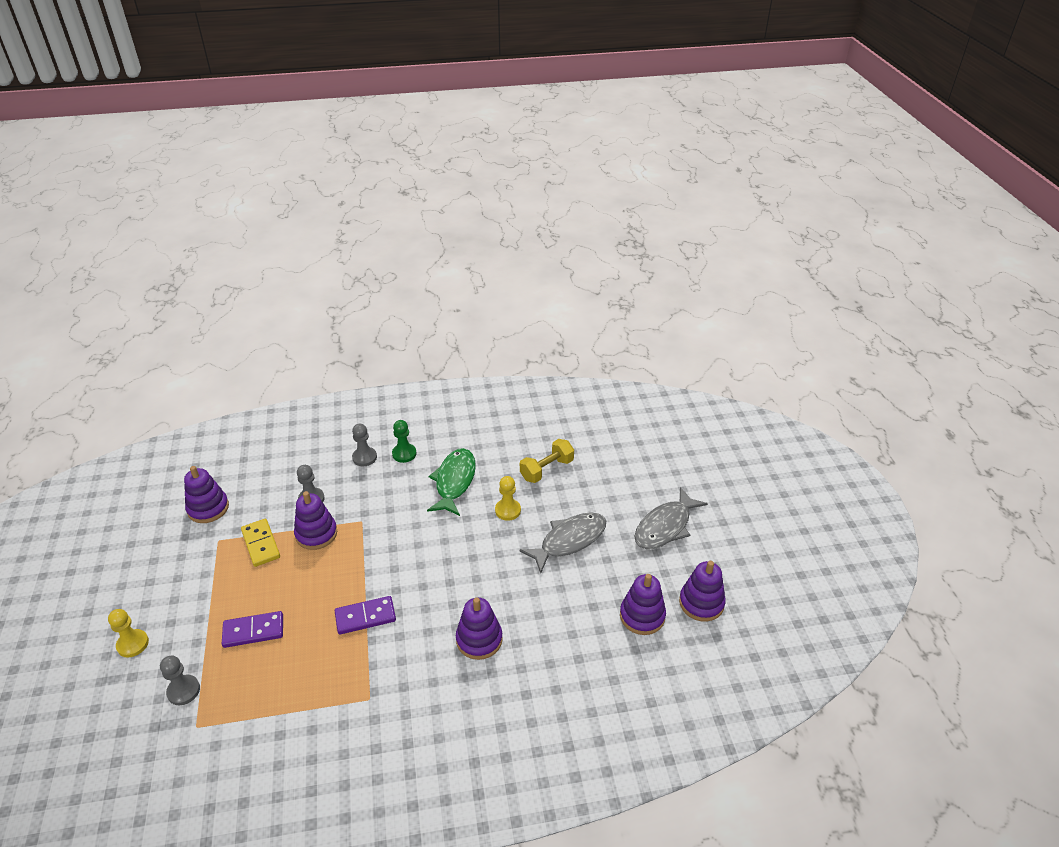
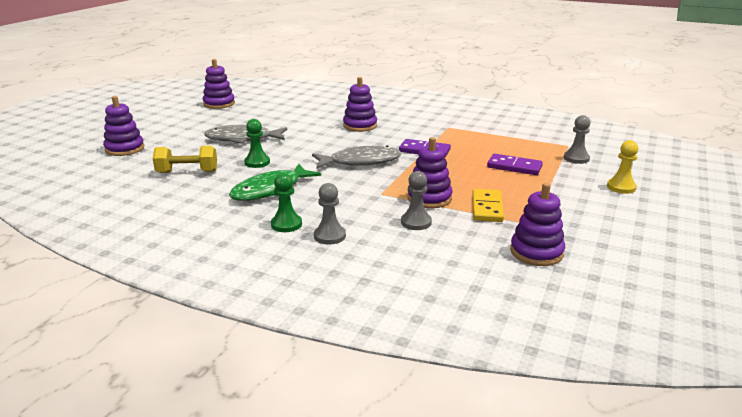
camera: 145 degrees left, 15 degrees down
(508, 510) = (257, 162): yellow pawn -> green pawn
(642, 616) = (257, 109): purple stacking toy -> purple stacking toy (124, 149)
(665, 526) = (174, 127): grey fish -> grey fish (361, 162)

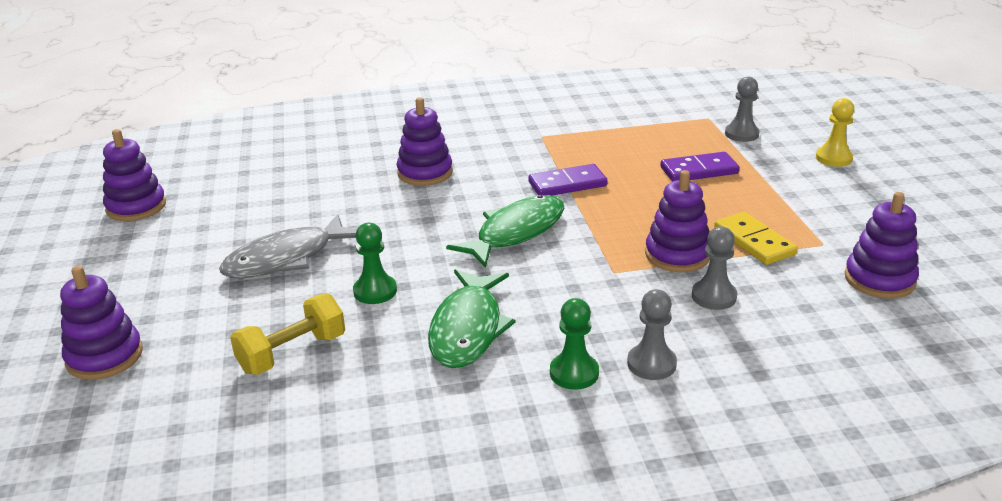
camera: 35 degrees left, 5 degrees up
(361, 162) = (516, 232): grey fish -> green fish

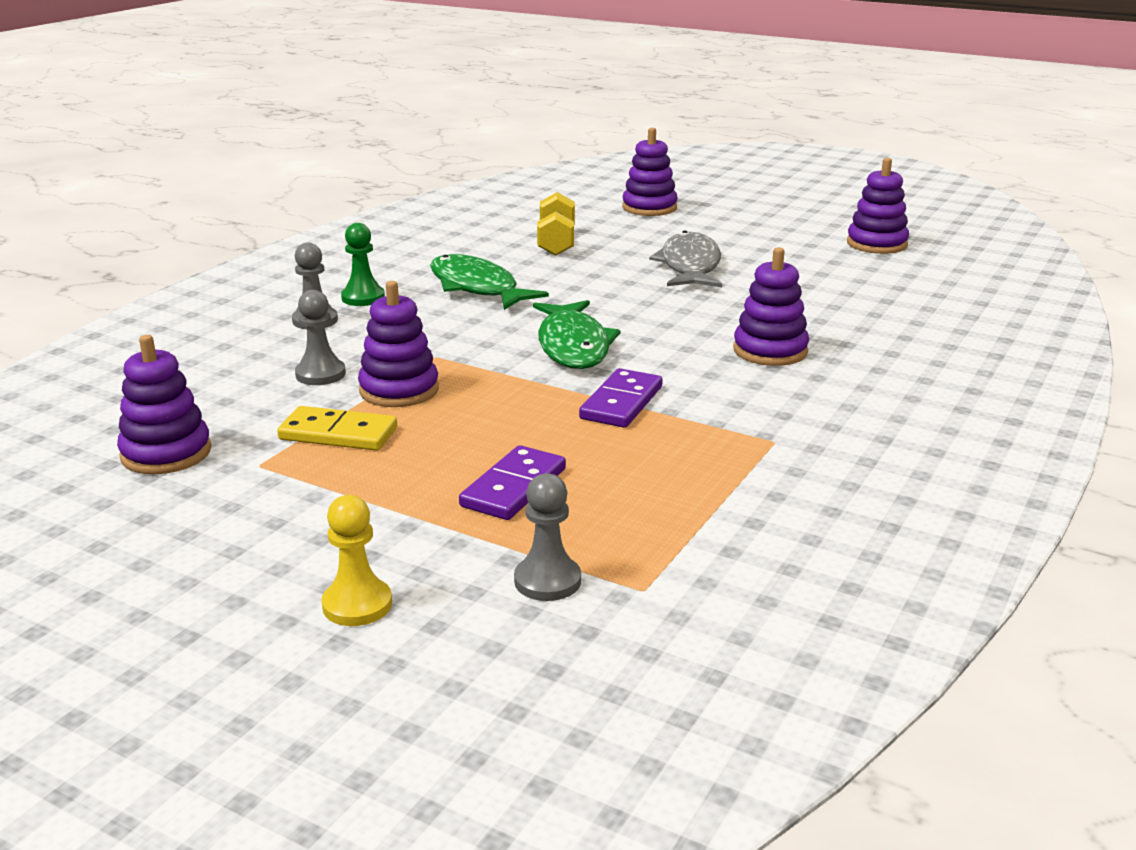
camera: 130 degrees right, 5 degrees down
(375, 291) = (584, 277): green pawn -> none

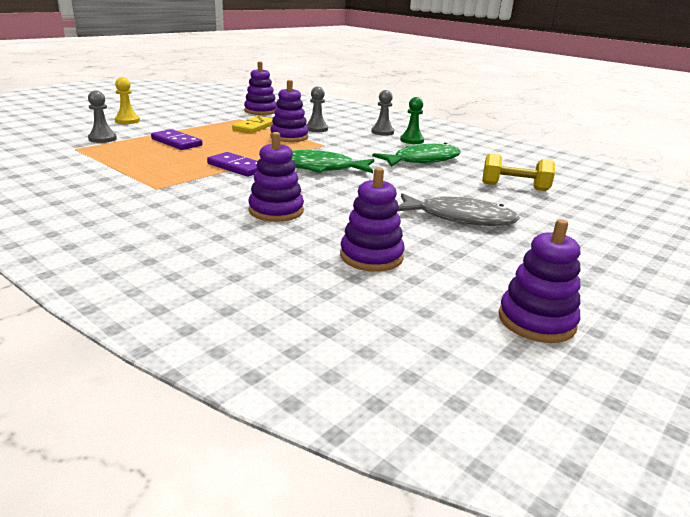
camera: 100 degrees right, 0 degrees up
(649, 208) = (627, 230): purple stacking toy -> purple stacking toy (371, 256)

